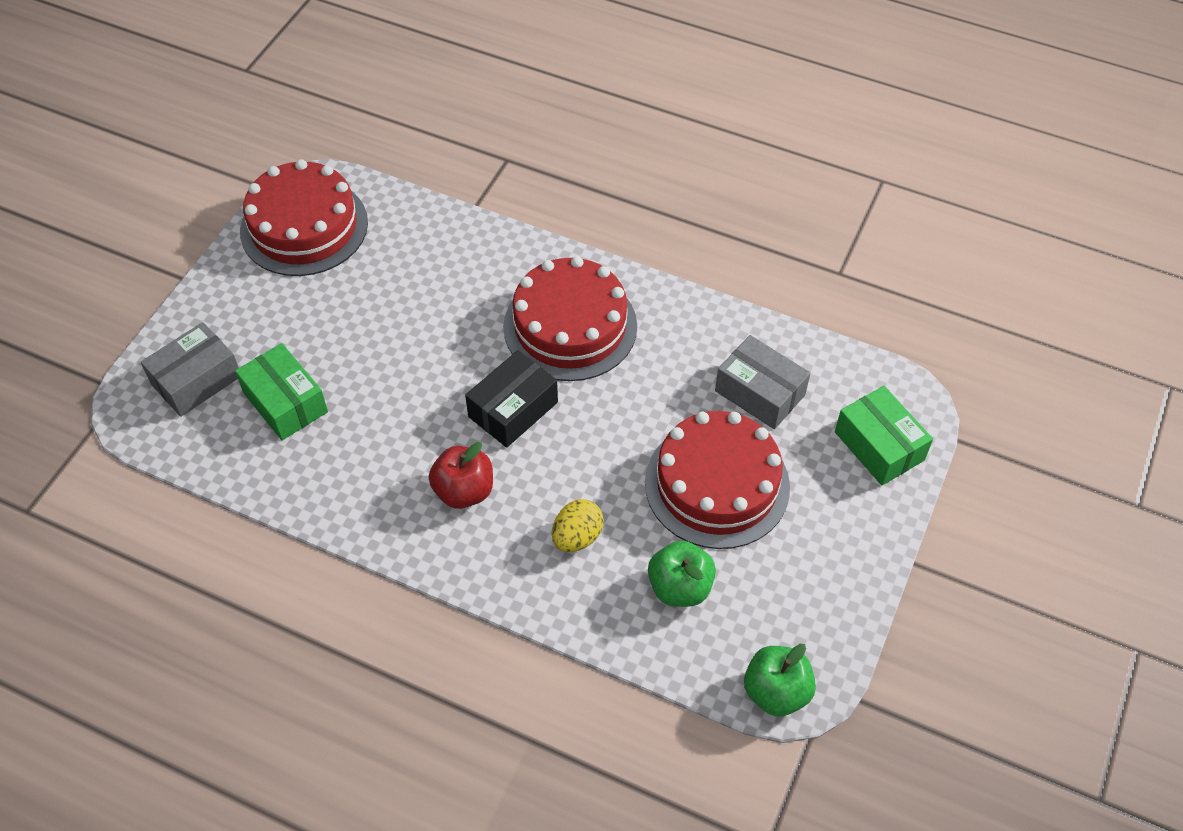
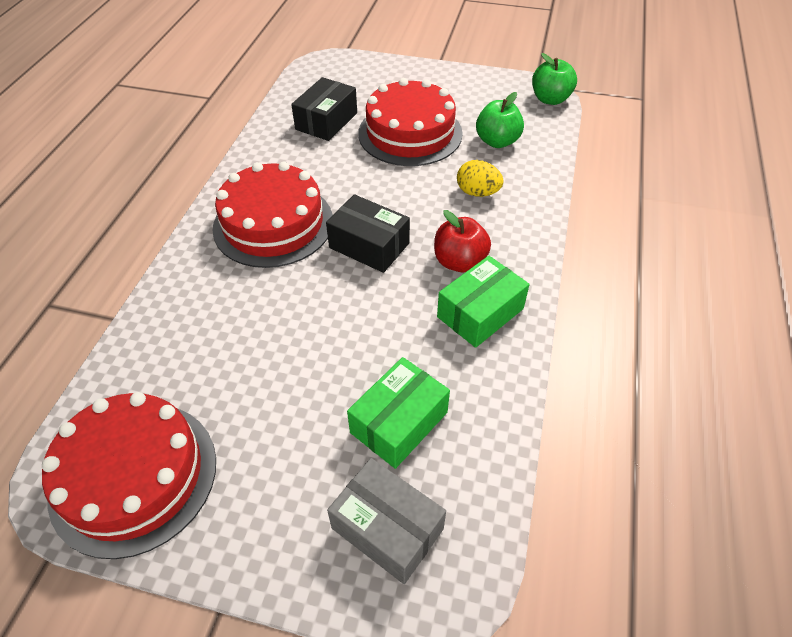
camera: 100 degrees left, 5 degrees down
(759, 393) = (326, 121): grey box -> black box
(879, 446) = (360, 73): green box -> green box (480, 313)

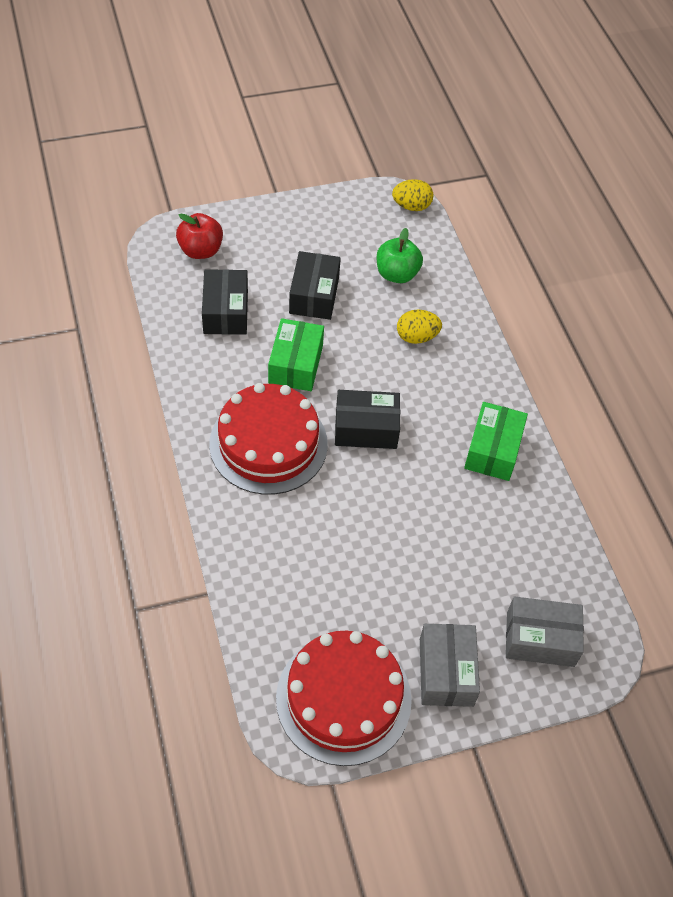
camera: 35 degrees left, 5 degrees up
(256, 507) = (446, 672): none -> grey box
(399, 422) = (496, 564): green box -> green box (295, 364)
(410, 133) = (314, 295): red cake -> black box
(459, 262) = (448, 412): red apple -> red apple (200, 250)
(550, 99) = (411, 206): green apple -> yellow egg

